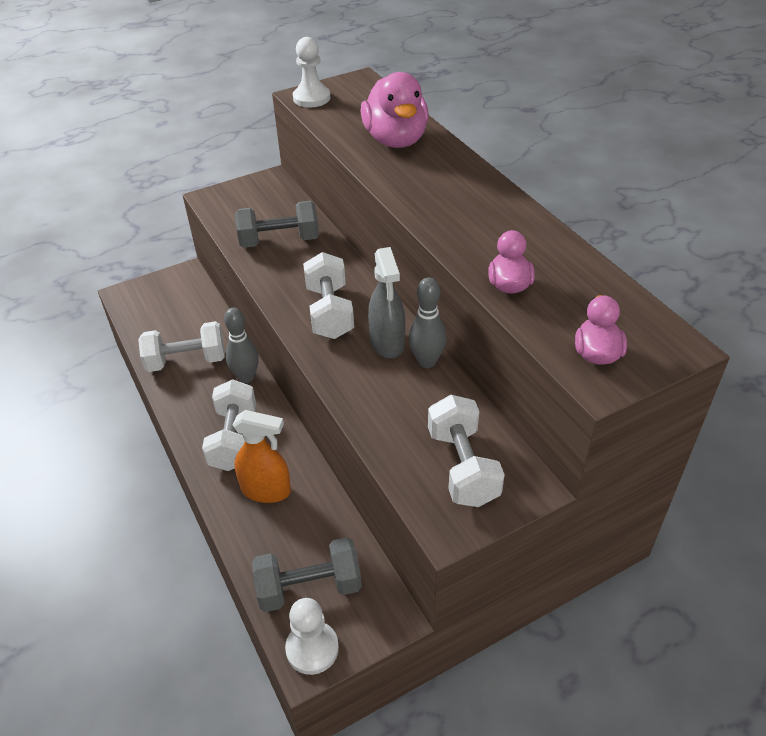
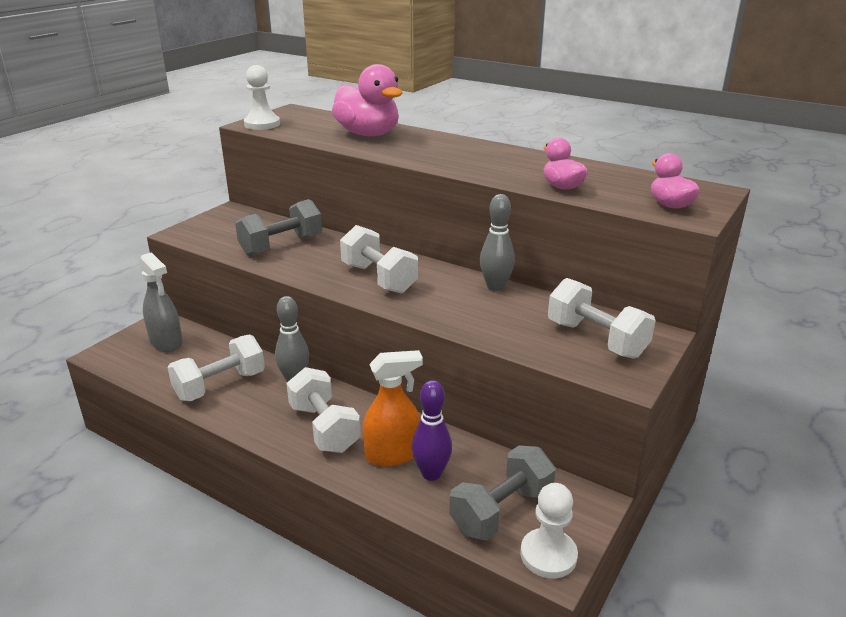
camera: 30 degrees left, 15 degrees down
(282, 523) = (431, 474): none -> purple bowling pin
(387, 343) = (450, 284): grey spray bottle -> grey spray bottle (166, 342)

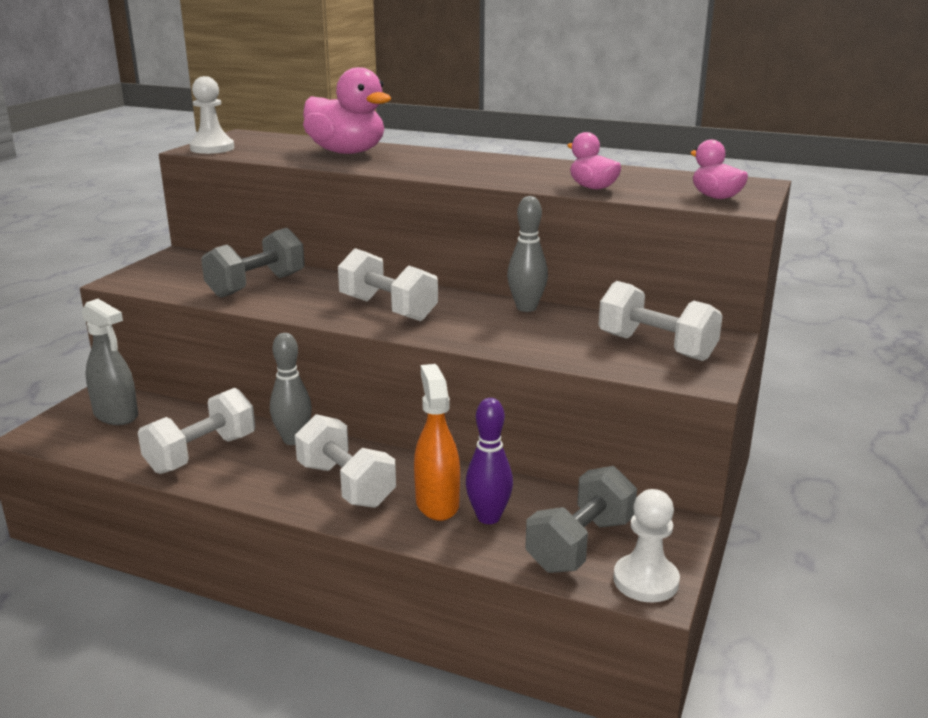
camera: 10 degrees left, 5 degrees down
(392, 455) = (437, 503): orange spray bottle -> orange spray bottle turned 75 degrees counterclockwise

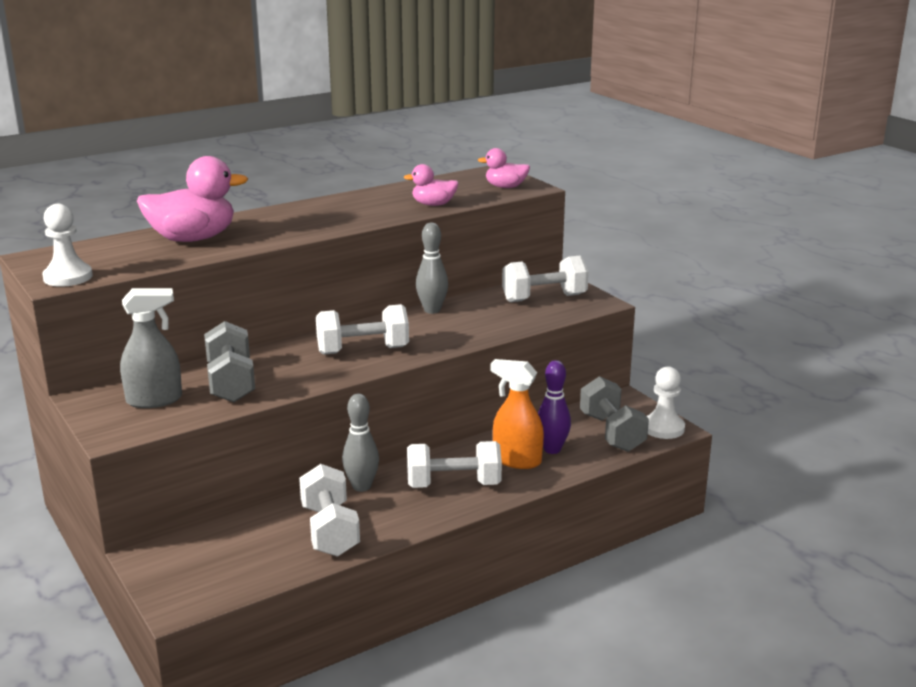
camera: 55 degrees left, 0 degrees up
(116, 415) = (200, 556): grey spray bottle -> grey spray bottle (155, 400)

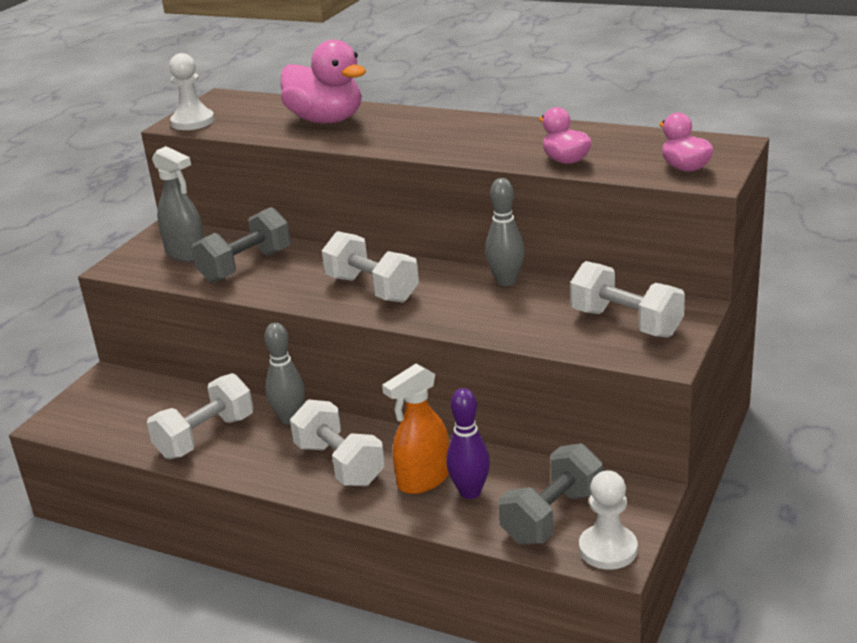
camera: 60 degrees right, 5 degrees up
(516, 460) = (423, 480): orange spray bottle -> orange spray bottle turned 120 degrees counterclockwise

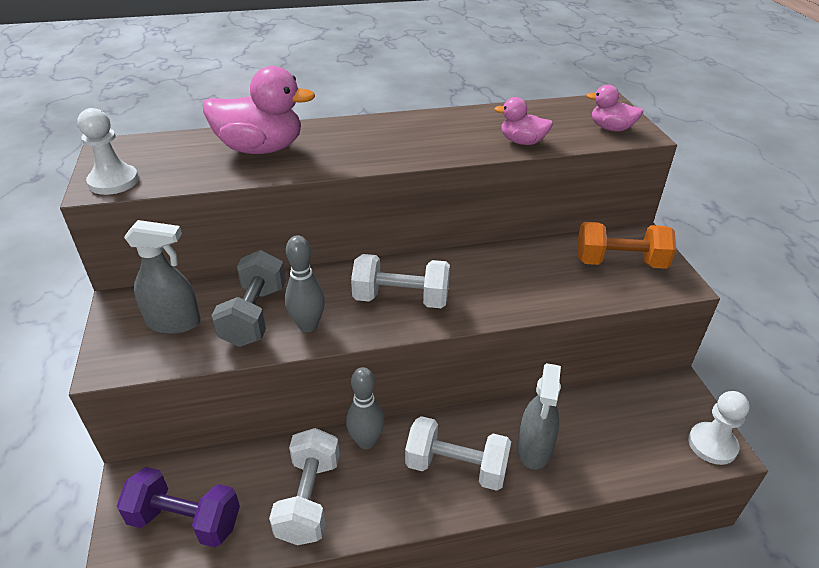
camera: 40 degrees left, 10 degrees up
(113, 414) = (185, 520): none -> purple dumbbell
(423, 480) = (534, 449): orange spray bottle -> grey spray bottle
(470, 492) = (577, 443): purple bowling pin -> none
(506, 281) = (495, 254): grey bowling pin -> grey bowling pin (308, 325)
(552, 516) = (651, 435): grey dumbbell -> none
(626, 323) = (619, 262): white dumbbell -> orange dumbbell

